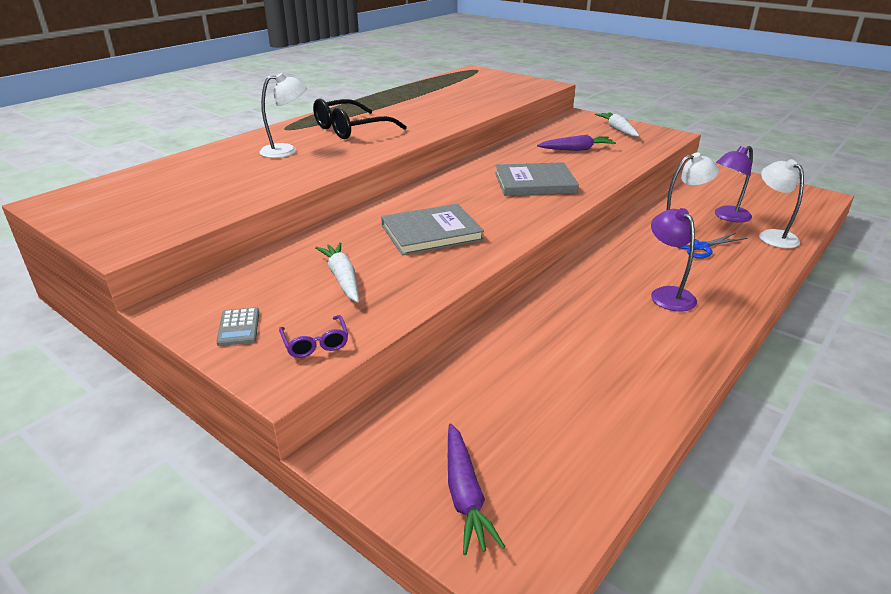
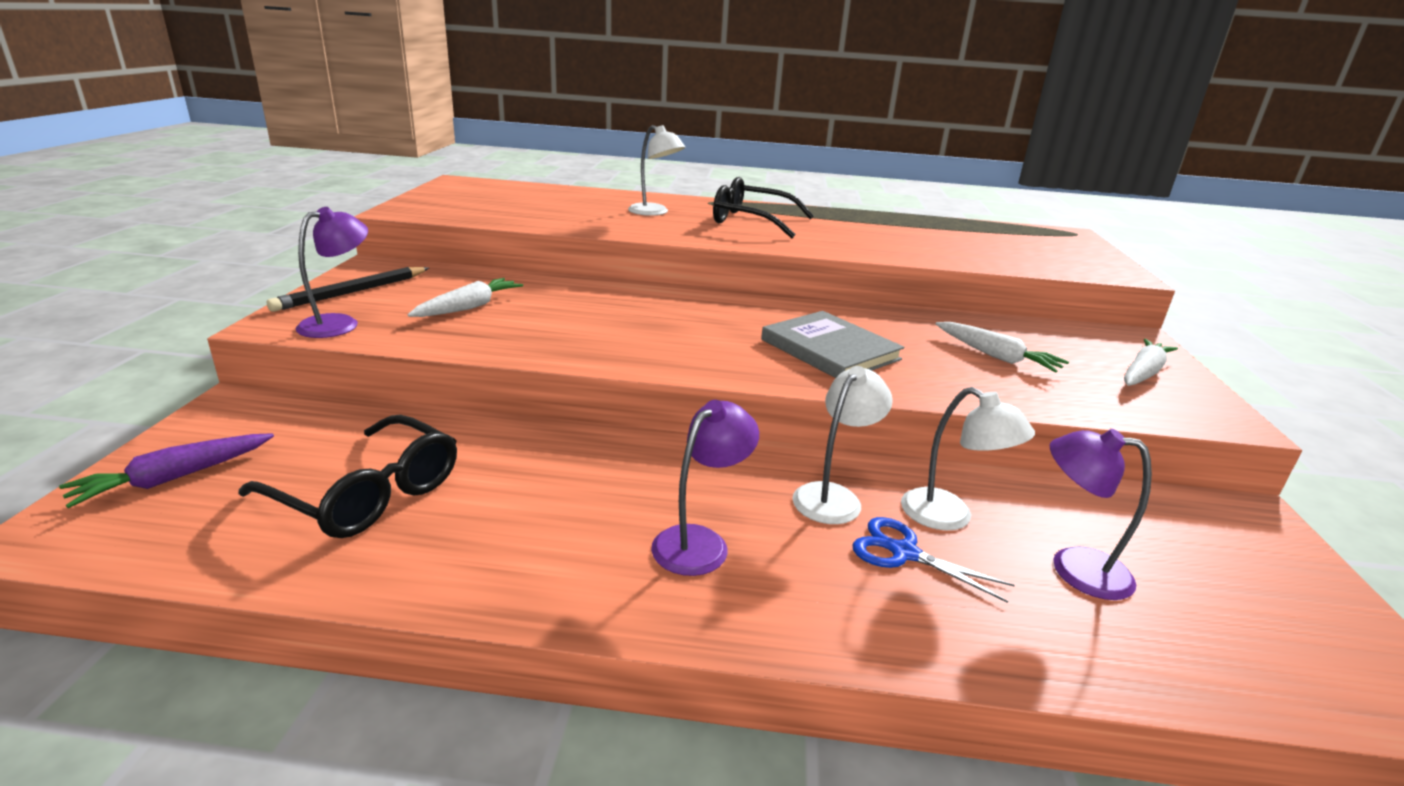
camera: 55 degrees right, 5 degrees down
(239, 327) = (352, 292): grey calculator -> black pencil
(315, 343) = (339, 323): purple glasses -> purple lamp
(431, 233) = (610, 323): grey book -> none
(550, 398) = (367, 493): none -> black glasses
(576, 149) = (996, 356): purple carrot -> white carrot
(772, 236) = (1077, 640): white lamp -> white lamp (833, 496)

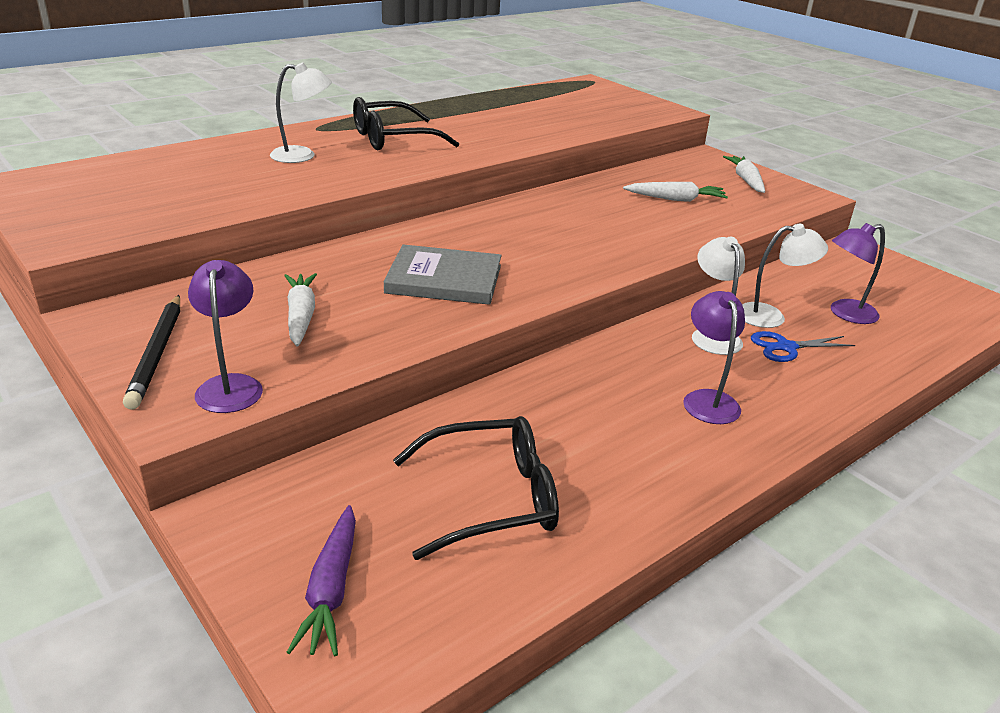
camera: 45 degrees left, 5 degrees up
(830, 349) = (597, 234): grey book -> grey book (444, 279)

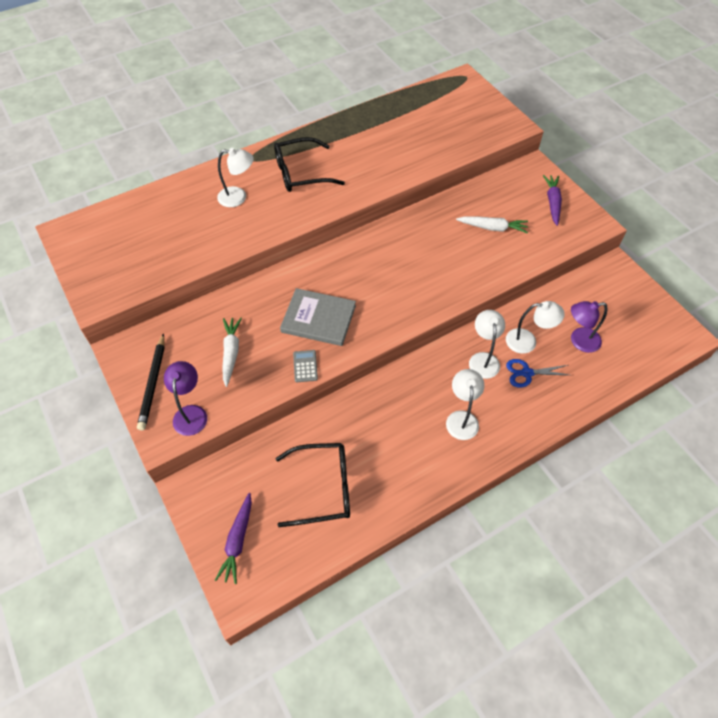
camera: 10 degrees right, 25 degrees up
(433, 327) = (305, 366): none -> grey calculator
(707, 399) = (461, 418): purple lamp -> white lamp
(745, 180) = (552, 202): white carrot -> purple carrot

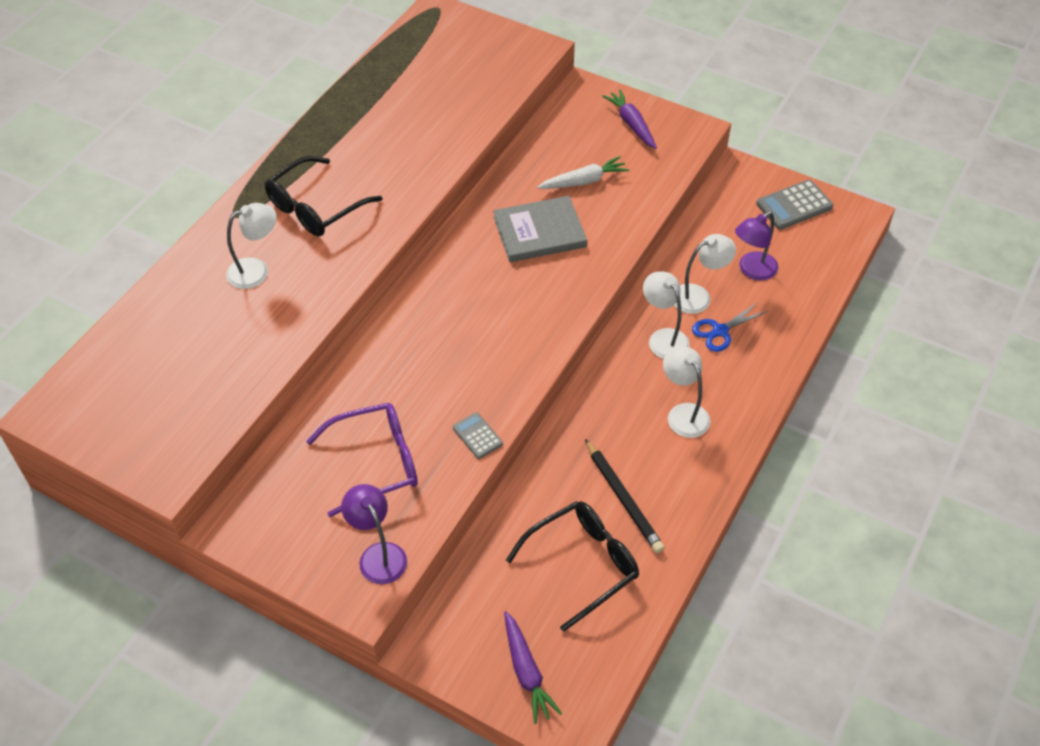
camera: 30 degrees left, 5 degrees down
(153, 383) = (303, 545): black pencil -> black pencil (623, 498)
(231, 353) = (375, 463): white carrot -> purple glasses
(318, 319) = (453, 375): grey book -> grey book (539, 232)
(642, 308) = (794, 205): none -> grey calculator

